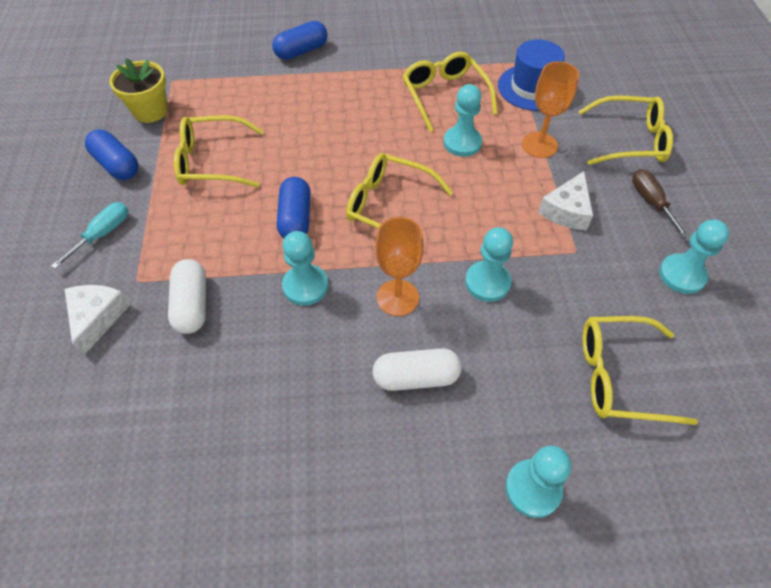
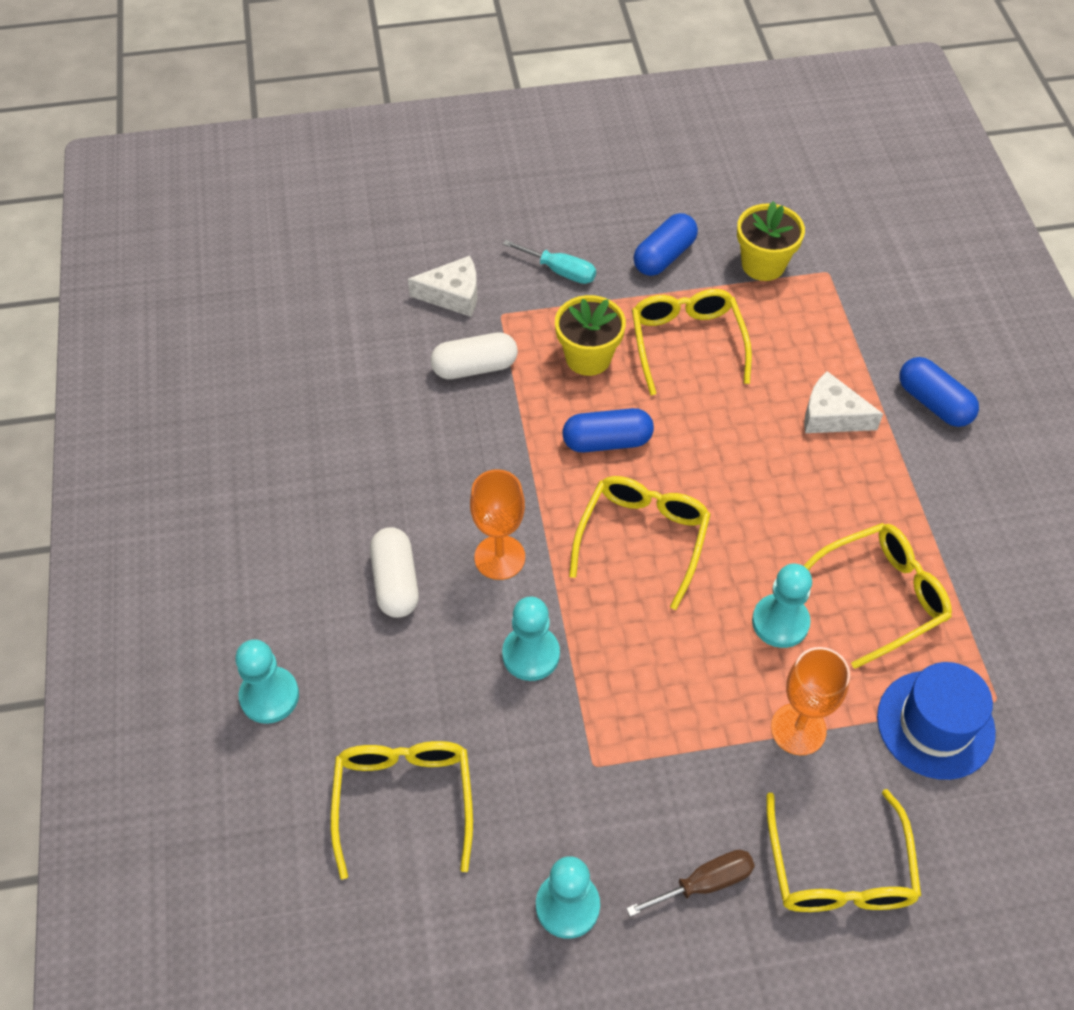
camera: 85 degrees right, 0 degrees up
(207, 223) = (588, 357): none -> yellow flower pot
(305, 286) = (508, 464): turquoise pawn -> none
(566, 210) = (668, 759): white cheese -> white cheese (831, 416)

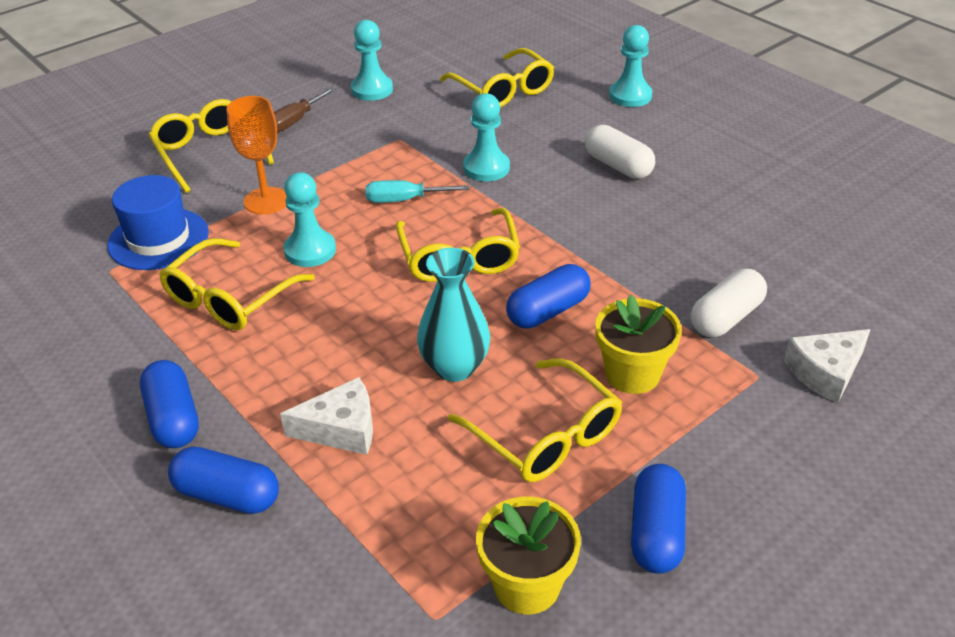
camera: 150 degrees right, 15 degrees down
(499, 557) = (560, 205): orange goblet -> none
(560, 271) = (752, 452): turquoise screwdriver -> turquoise screwdriver (404, 200)
(717, 426) = (454, 367): none -> turquoise vase
(961, 486) = (174, 418): none -> blue capsule

